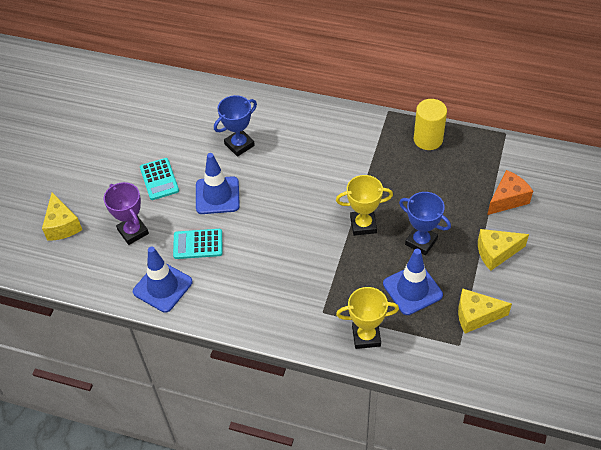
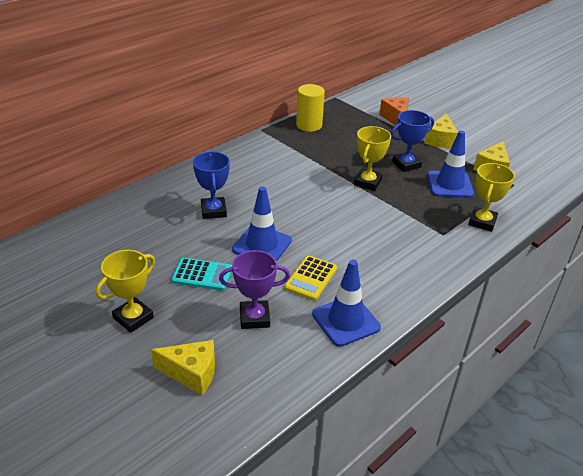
camera: 65 degrees left, 15 degrees down
(93, 168) = (133, 318): none -> yellow trophy
(198, 244) = (311, 278): turquoise calculator -> yellow calculator

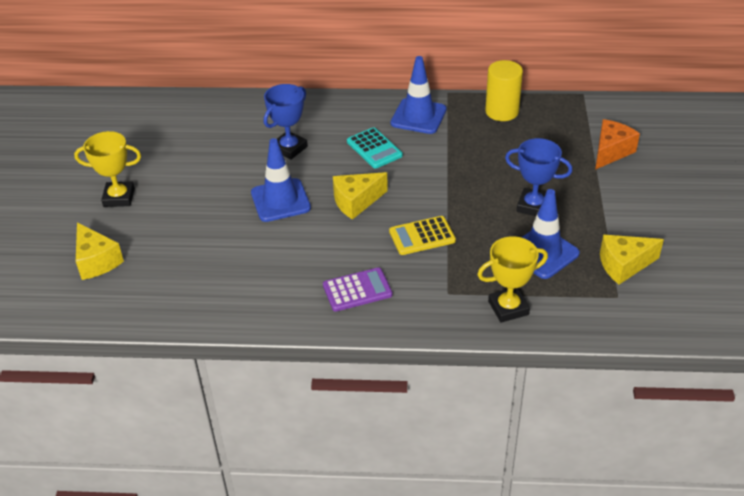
camera: 50 degrees right, 5 degrees up
(202, 275) = (204, 196): turquoise calculator -> turquoise calculator (374, 149)
(254, 318) = (189, 253): purple trophy -> none
(311, 278) = (273, 252): yellow calculator -> yellow calculator (422, 236)
(346, 321) = (244, 302): blue traffic cone -> blue traffic cone (418, 116)
(367, 182) = (462, 201): yellow trophy -> none
(397, 266) = (357, 290): none -> purple calculator
(440, 140) = (620, 202): yellow cheese -> yellow cheese (356, 202)

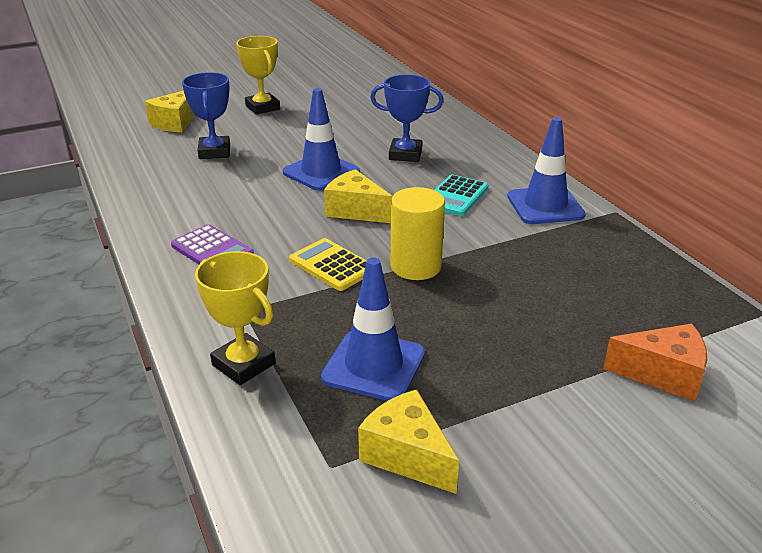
camera: 60 degrees right, 10 degrees down
(502, 111) = (630, 257): yellow cylinder -> yellow cylinder (416, 266)
(533, 206) = (463, 333): blue trophy -> blue trophy (214, 152)

